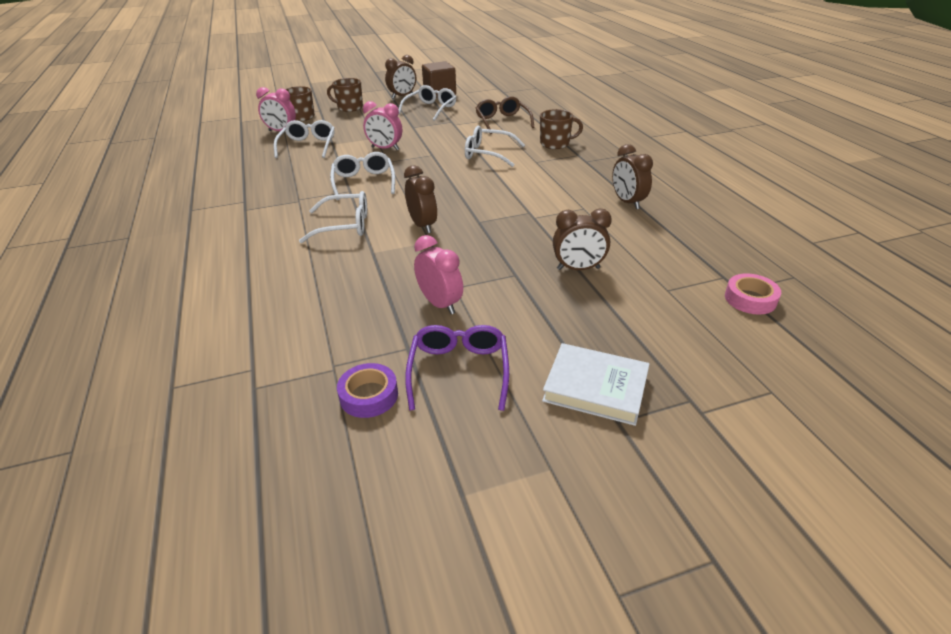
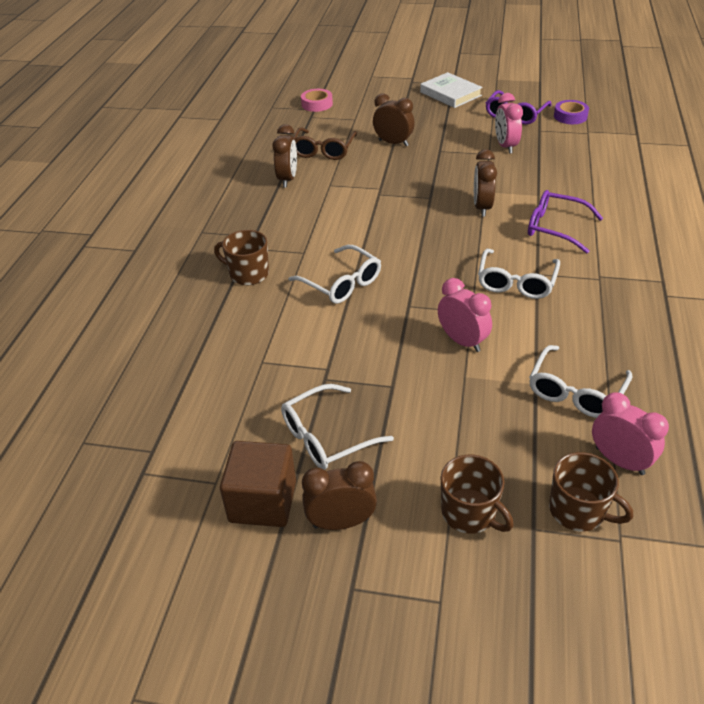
camera: 150 degrees left, 5 degrees up
(344, 225) = (555, 228): white glasses -> purple glasses
(502, 121) = (255, 348): brown glasses -> brown glasses (323, 150)

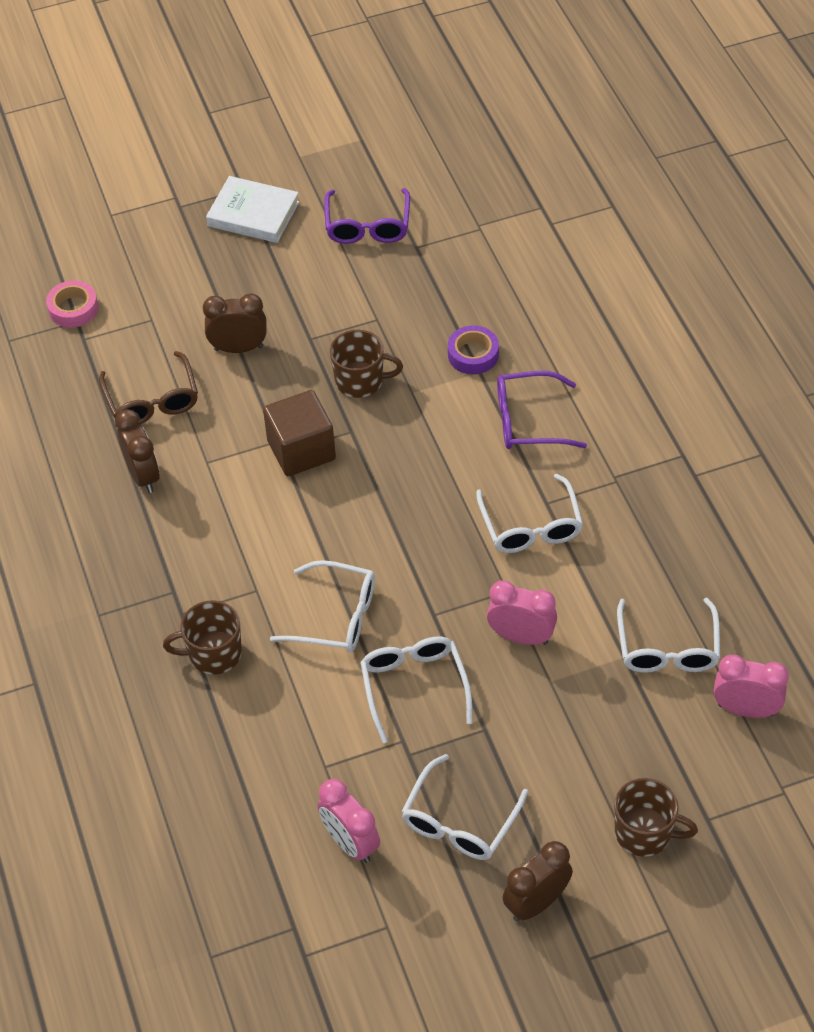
camera: 30 degrees left, 10 degrees up
(263, 501) = (448, 921): brown cube -> brown cube (301, 450)
(361, 341) = (414, 687): none -> white glasses
(482, 207) = (425, 422): brown clock -> none
(505, 146) = (390, 297): pink clock -> pink clock (350, 843)
(570, 116) = (441, 203): purple tape -> purple tape (473, 354)
(578, 510) = (736, 781): brown mug -> brown mug (360, 381)

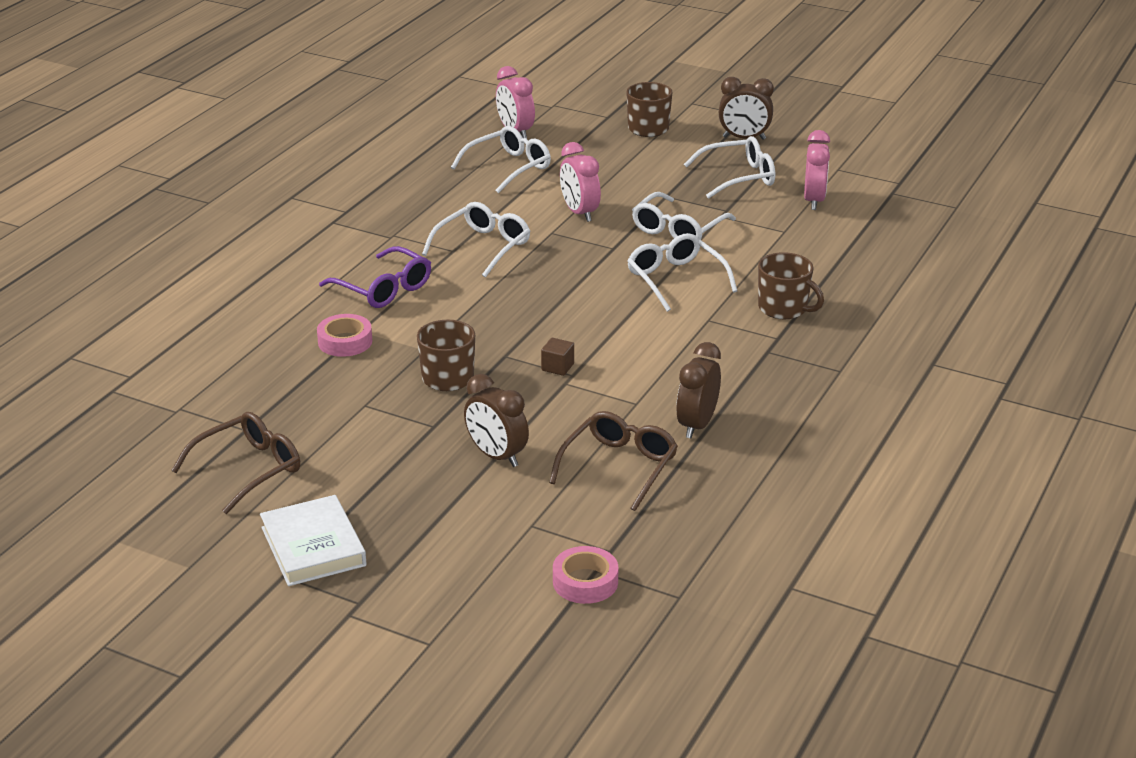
camera: 135 degrees left, 20 degrees down
(301, 450) = (557, 367): brown cube -> brown cube, size x0.45
(367, 226) = (248, 469): purple glasses -> brown glasses
(473, 354) = (345, 341): purple tape -> pink tape

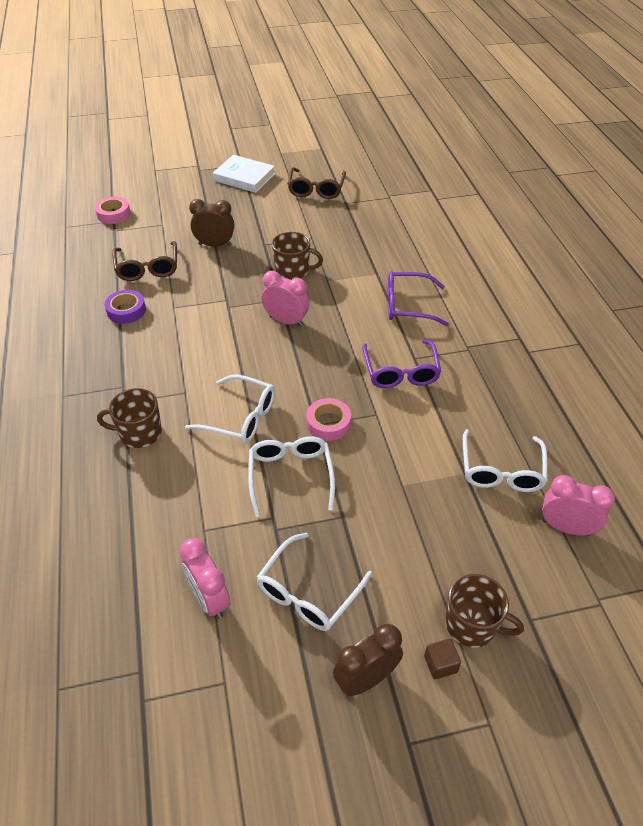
camera: 140 degrees right, 15 degrees up
(345, 341) = (374, 263): pink tape -> pink tape (328, 423)
(483, 247) = (400, 372): white glasses -> purple glasses
(557, 367) = (242, 307): brown cube -> brown cube (440, 664)
(579, 213) = (383, 448): pink clock -> pink clock (286, 321)
(697, 425) = (126, 311): brown clock -> purple tape

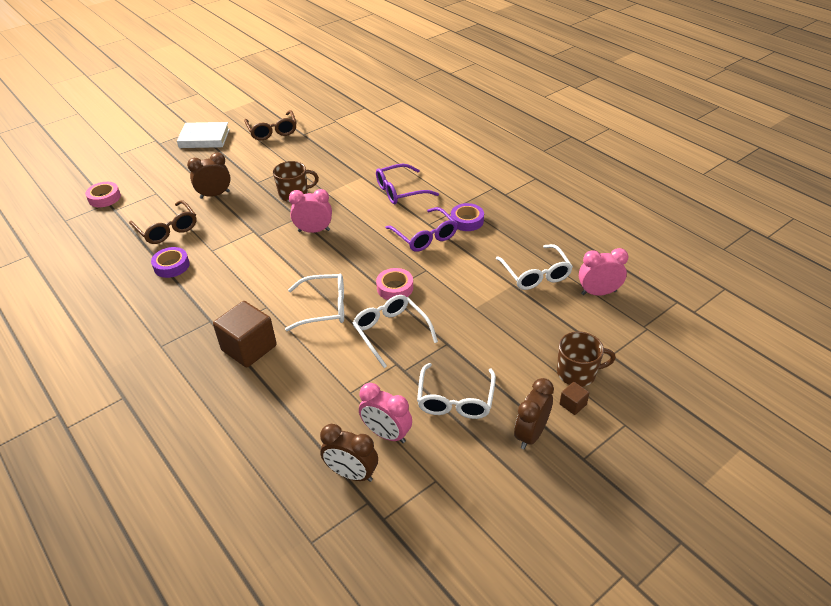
camera: 25 degrees left, 5 degrees down
(139, 433) = (249, 348): brown mug -> brown cube
(145, 629) = (352, 474): none -> brown clock
(461, 370) = (467, 221): none -> purple tape

